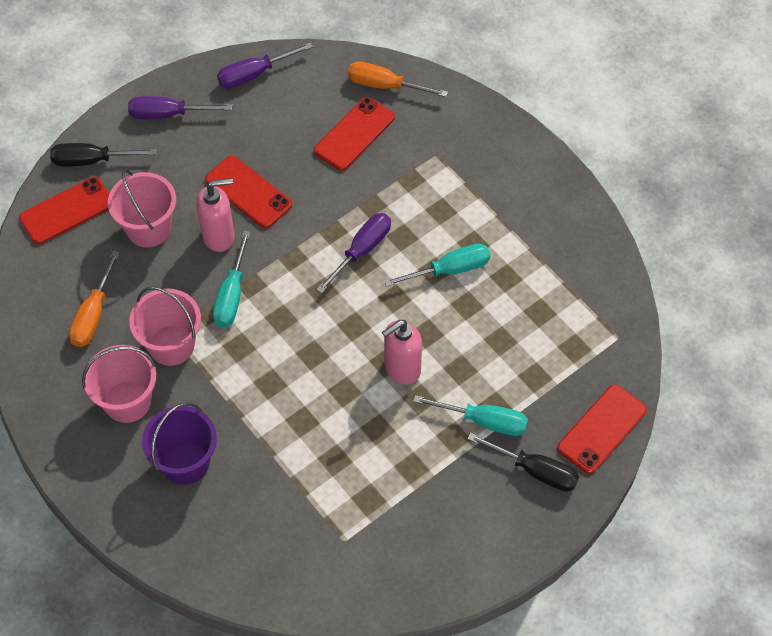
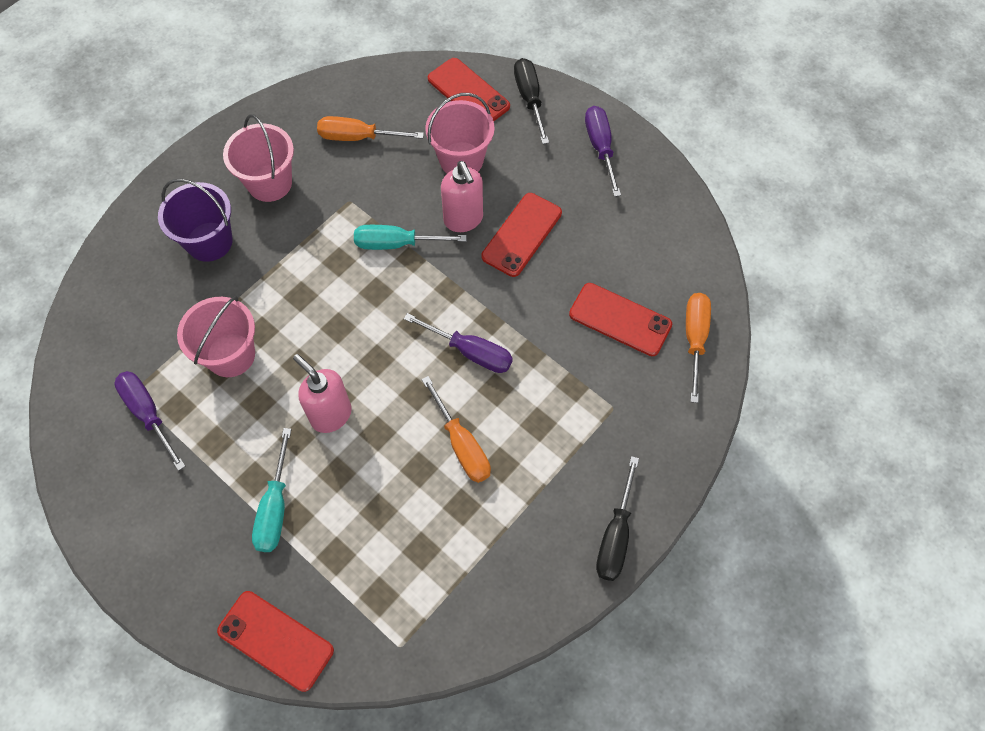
camera: 80 degrees right, 5 degrees up
(171, 345) = (333, 205): pink bucket -> pink bucket (231, 355)
(253, 74) = (672, 211): purple screwdriver -> purple screwdriver (148, 413)
(450, 269) = (462, 445): turquoise screwdriver -> orange screwdriver
(536, 471) = (218, 571): black screwdriver -> black screwdriver (615, 536)

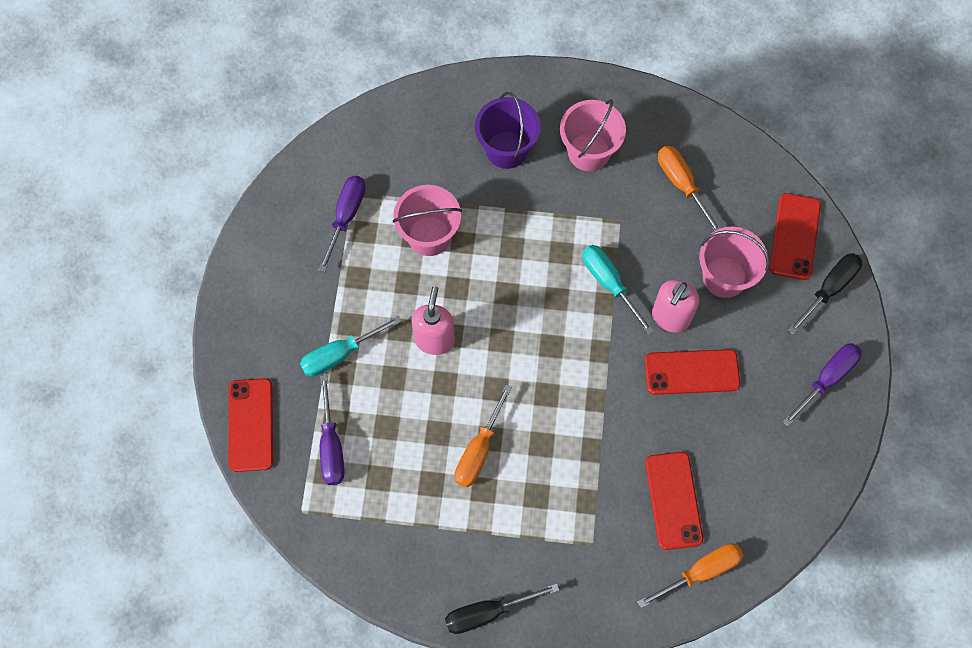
camera: 55 degrees right, 5 degrees up
(471, 352) = (559, 405): purple screwdriver -> purple screwdriver (331, 446)

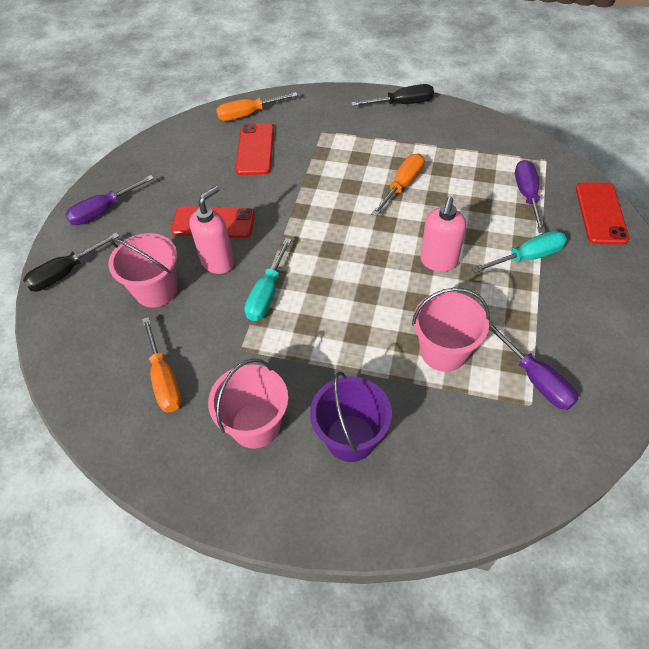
camera: 170 degrees left, 15 degrees down
(346, 216) = (536, 380): purple screwdriver -> purple screwdriver turned 60 degrees counterclockwise
(608, 283) = (267, 294): turquoise screwdriver -> turquoise screwdriver turned 45 degrees clockwise
(794, 236) = (73, 319): red phone -> none

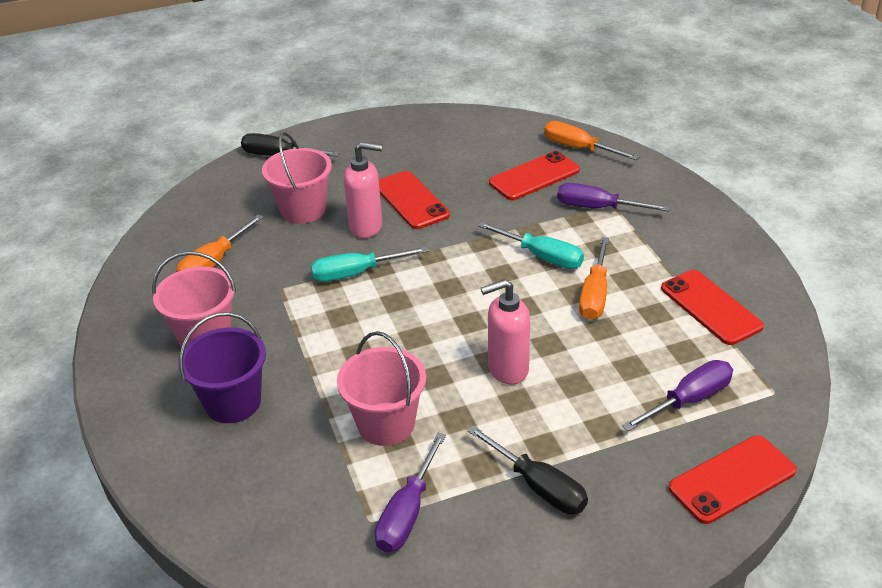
camera: 55 degrees right, 15 degrees down
(103, 211) = (364, 137): purple screwdriver -> purple screwdriver (597, 208)
(402, 104) = (728, 238): black screwdriver -> black screwdriver (539, 487)
(403, 185) = (594, 295): orange screwdriver -> orange screwdriver turned 105 degrees clockwise
(456, 144) = (710, 307): none -> red phone
(528, 257) = (586, 439): turquoise screwdriver -> turquoise screwdriver (542, 257)

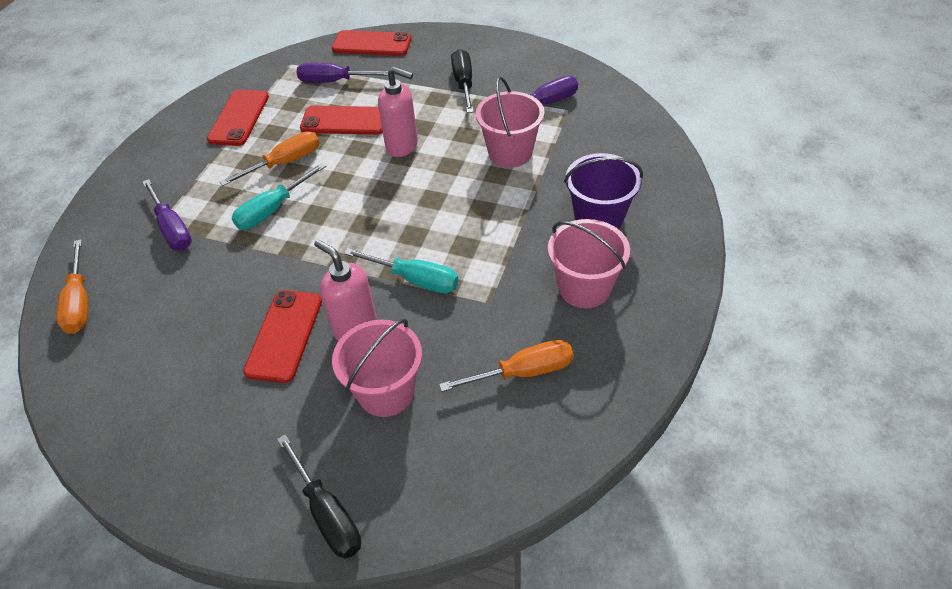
camera: 140 degrees left, 10 degrees up
(534, 176) = (160, 293): red phone -> red phone (344, 121)
(542, 257) = (272, 210): turquoise screwdriver -> turquoise screwdriver turned 120 degrees counterclockwise

